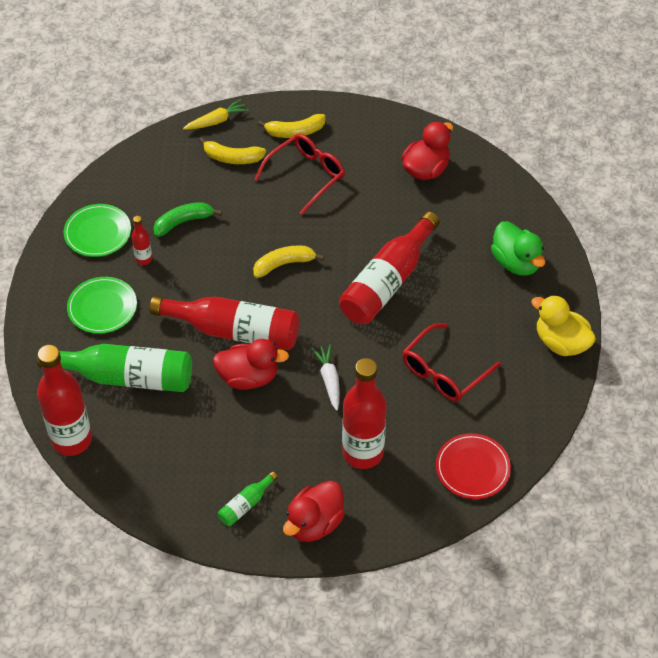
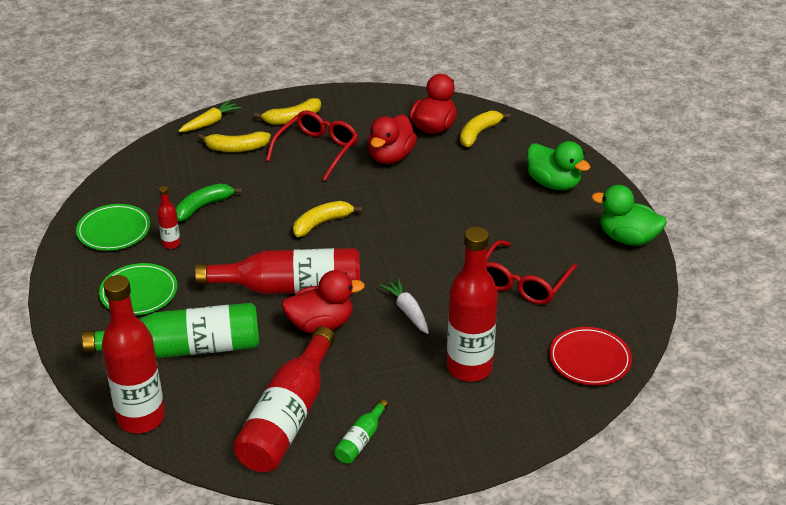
camera: 15 degrees left, 15 degrees down
(314, 523) = (443, 442): red duck -> red duck (390, 157)
(387, 282) = (434, 220): red bottle -> red bottle (288, 417)
(466, 186) = (479, 133): none -> yellow banana
(561, 342) = (627, 238): yellow duck -> green duck

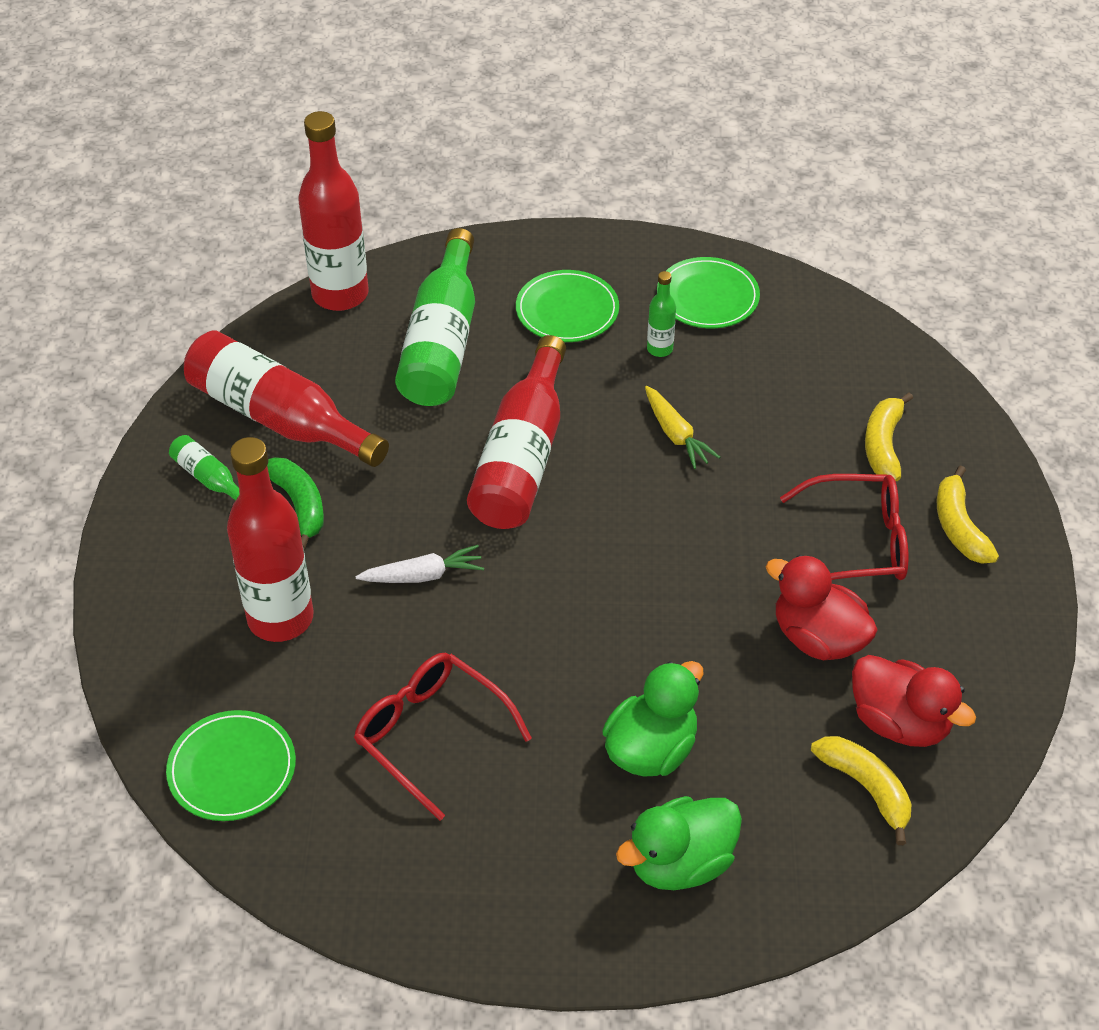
camera: 105 degrees right, 10 degrees up
(171, 244) = (659, 349): red bottle -> green bottle
(203, 207) = (737, 390): green banana -> green banana (299, 505)
(210, 122) = (964, 423): yellow carrot -> yellow carrot (676, 434)
(317, 150) = (857, 543): red glasses -> red glasses turned 45 degrees counterclockwise
(321, 324) = (433, 476): red duck -> none
(322, 223) = (658, 516): yellow banana -> none
(589, 359) = (232, 769): red plate -> green plate
(627, 238) = (489, 928): green duck -> green duck (651, 749)

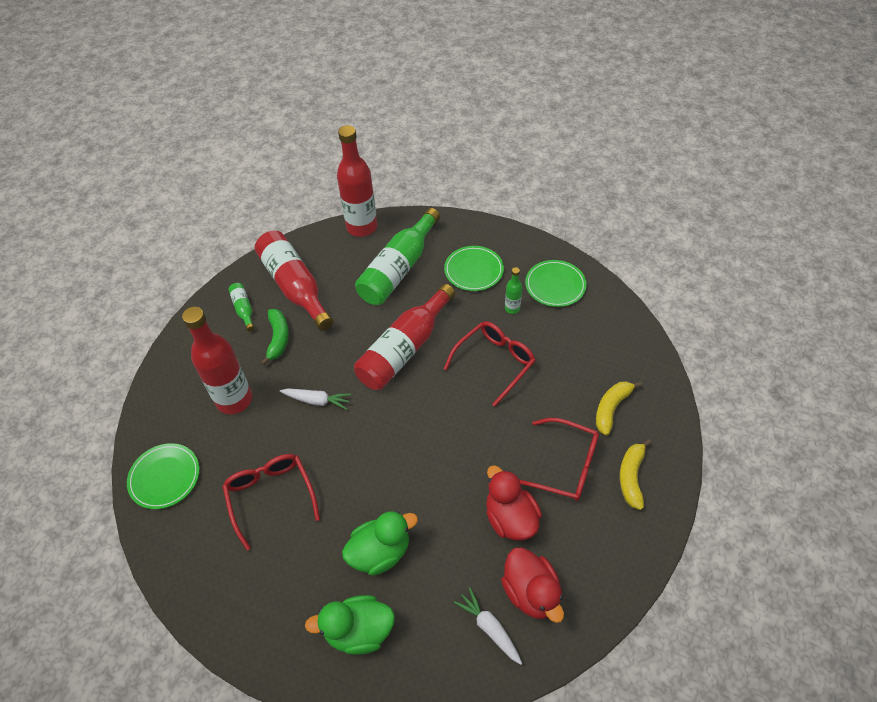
camera: 25 degrees right, 5 degrees up
(676, 434) = (494, 363): yellow carrot -> red glasses
(866, 788) = (489, 628): yellow banana -> white carrot

